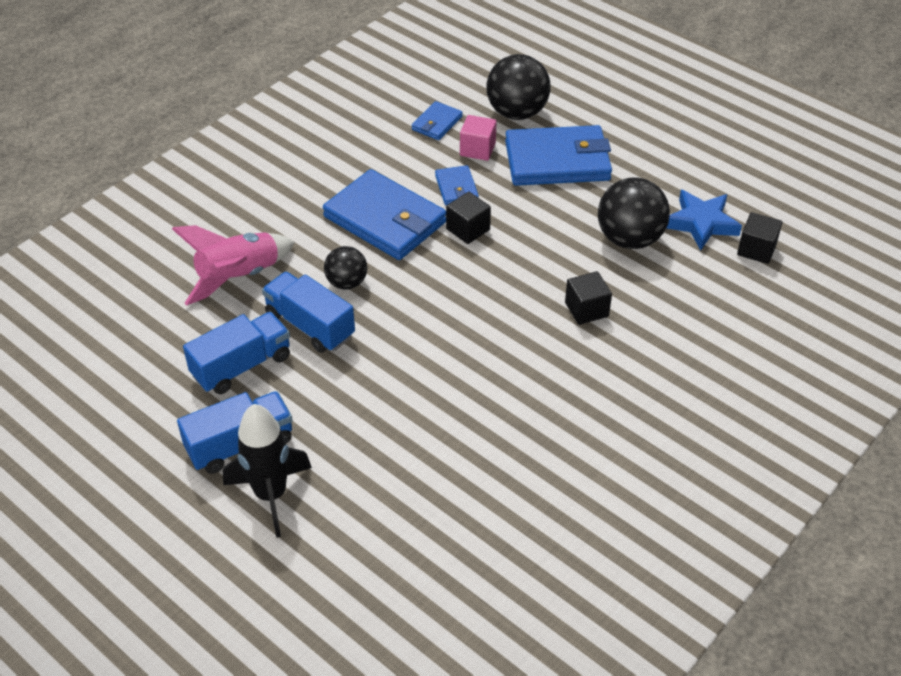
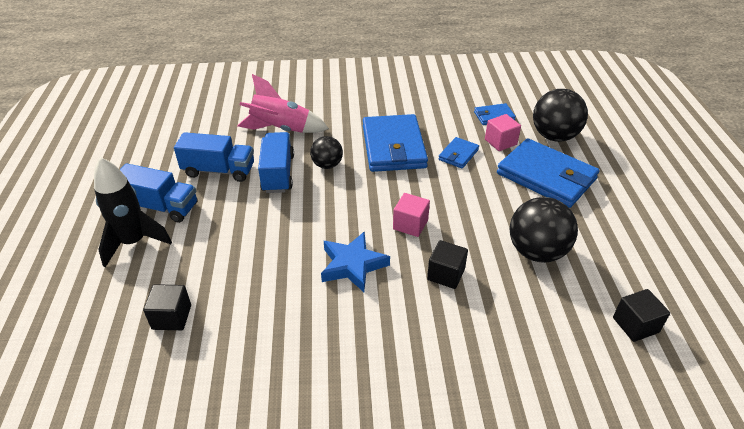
camera: 45 degrees right, 5 degrees down
(468, 229) = (434, 180): black cube -> black cube (171, 317)
(503, 287) = (410, 224): none -> pink cube
(701, 223) = (608, 277): blue star -> blue star (352, 265)

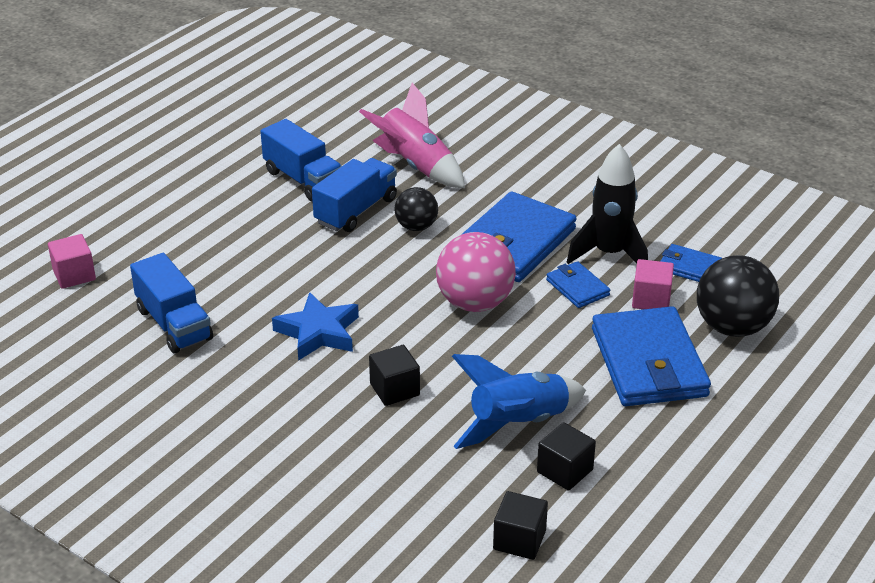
camera: 40 degrees right, 5 degrees down
(134, 242) = (157, 210): black rocket -> black rocket (609, 254)
(160, 207) = (213, 189): blue truck -> blue truck (174, 324)
(171, 317) = (121, 288): black cube -> black cube (565, 471)
(410, 224) = (423, 328): pink cube -> pink cube (74, 275)
(418, 193) = (475, 303): none -> pink ball
(458, 155) = (577, 287): blue wallet -> blue wallet turned 75 degrees clockwise
(536, 252) = (518, 424): black ball -> blue rocket

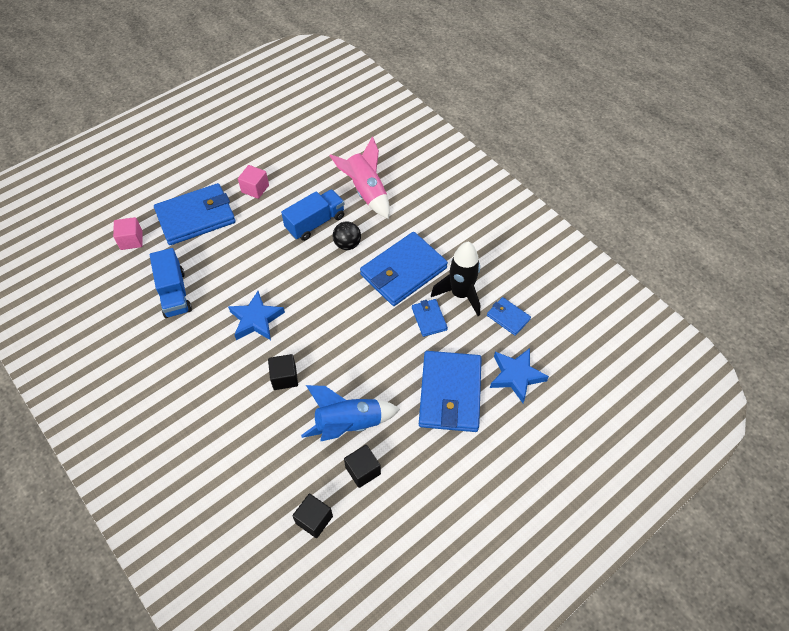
camera: 15 degrees right, 20 degrees up
(166, 232) = (196, 217): none -> blue wallet
(303, 180) = (292, 190): blue truck -> none
(475, 303) = (360, 317): pink ball -> none
(651, 299) = (472, 340): pink cube -> pink cube (255, 189)
(732, 327) = (516, 376): black ball -> blue star

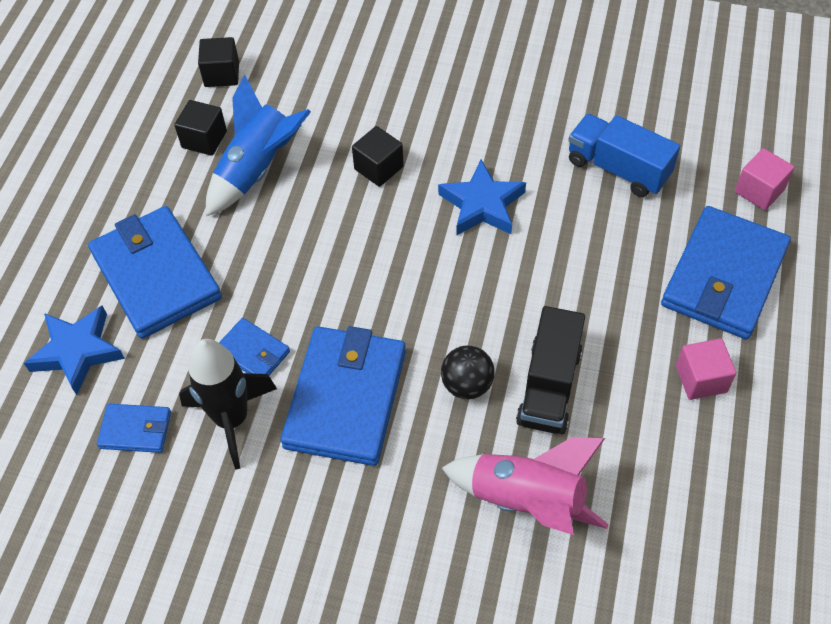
camera: 145 degrees right, 0 degrees up
(315, 223) = (549, 386): blue truck -> black truck

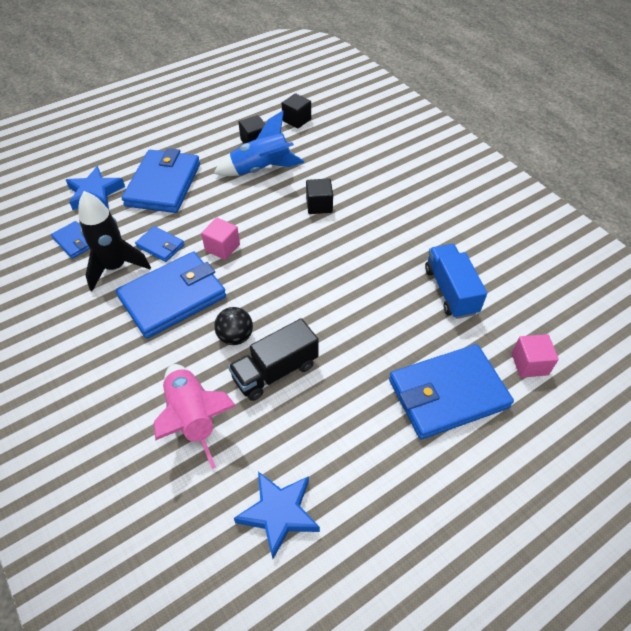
camera: 40 degrees right, 5 degrees down
(253, 352) = (160, 246): blue wallet -> blue wallet turned 45 degrees counterclockwise
(482, 204) = (351, 257): blue star -> blue star (279, 513)
(701, 379) = (365, 438): pink cube -> pink cube (222, 247)

